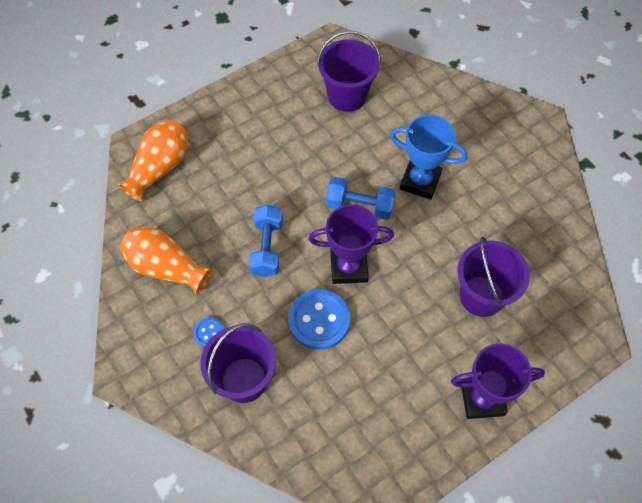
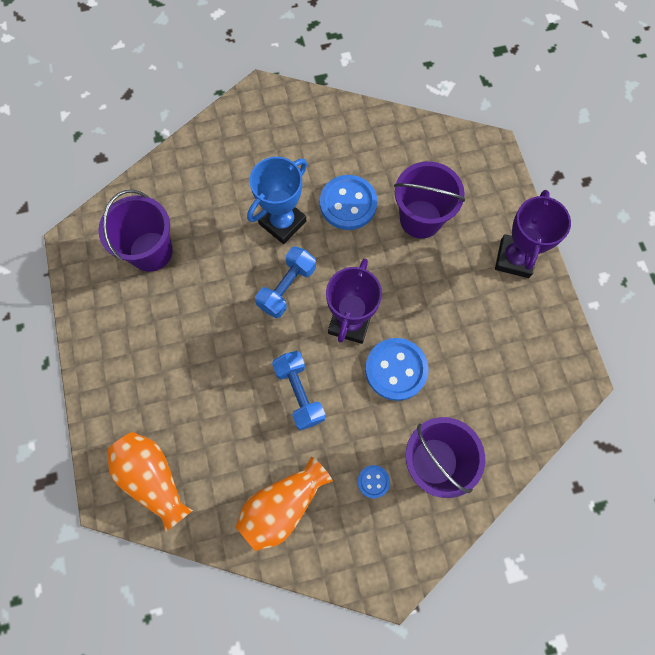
camera: 70 degrees left, 10 degrees up
(267, 248) = (299, 393): blue dumbbell -> blue dumbbell turned 45 degrees clockwise
(465, 228) = (348, 204): none -> blue button

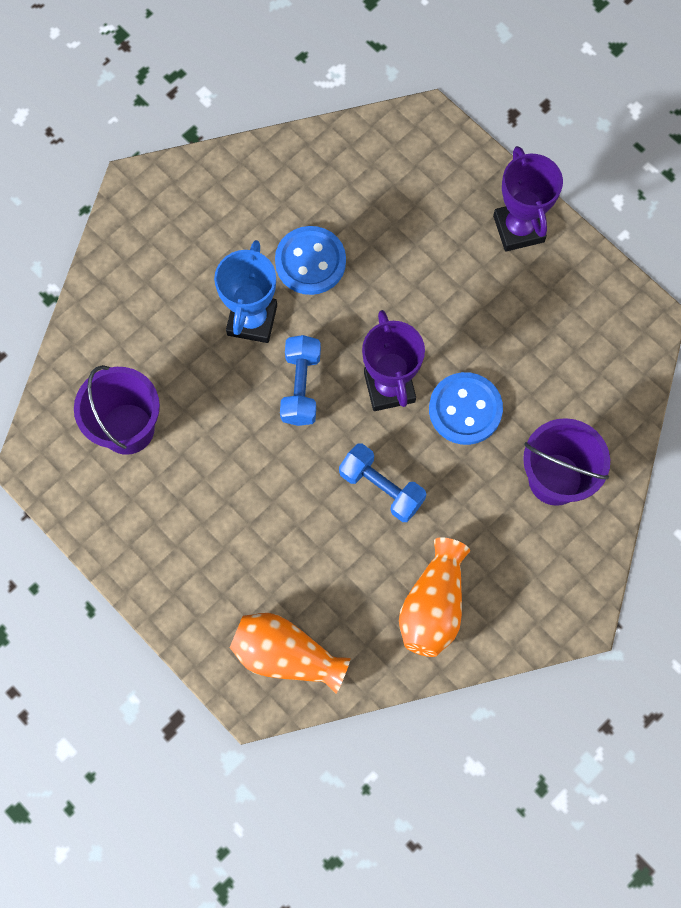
camera: 30 degrees left, 0 degrees up
(373, 481) = (508, 532): blue button -> none
(420, 219) = (397, 238): purple bucket -> none

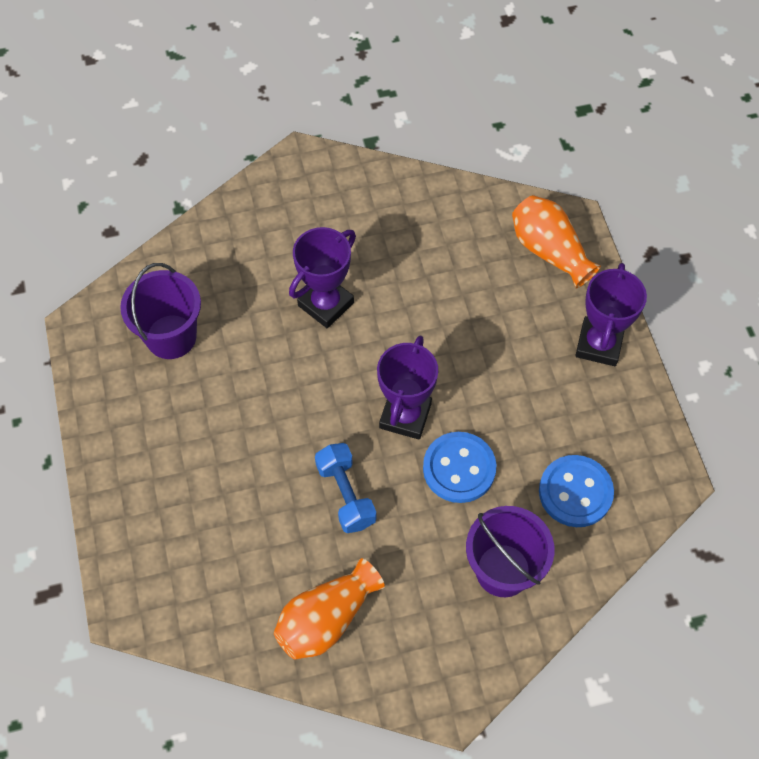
camera: 30 degrees right, 10 degrees down
(252, 320) = (326, 304): blue trophy -> purple trophy
(286, 655) = (176, 589): orange vase -> orange vase (549, 251)
(301, 387) = (331, 377): blue dumbbell -> none
(310, 262) = (403, 283): blue button -> blue button (575, 492)

